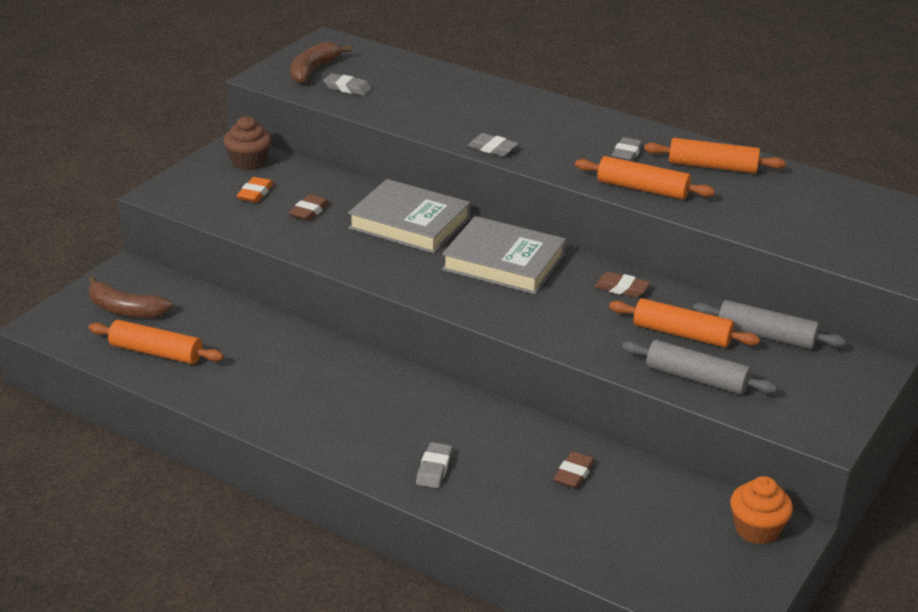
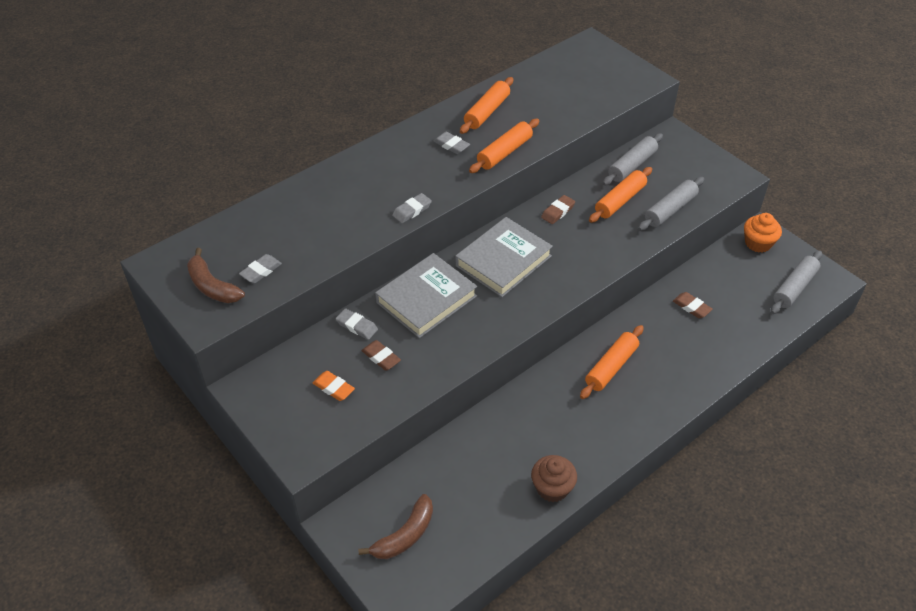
camera: 70 degrees left, 15 degrees up
(156, 352) = (479, 521): orange rolling pin -> orange rolling pin (611, 367)
(248, 162) = (275, 382): brown cupcake -> brown cupcake (552, 488)
(434, 469) = (672, 376): grey eraser -> grey eraser (357, 326)
(682, 576) = (794, 287): none -> grey rolling pin

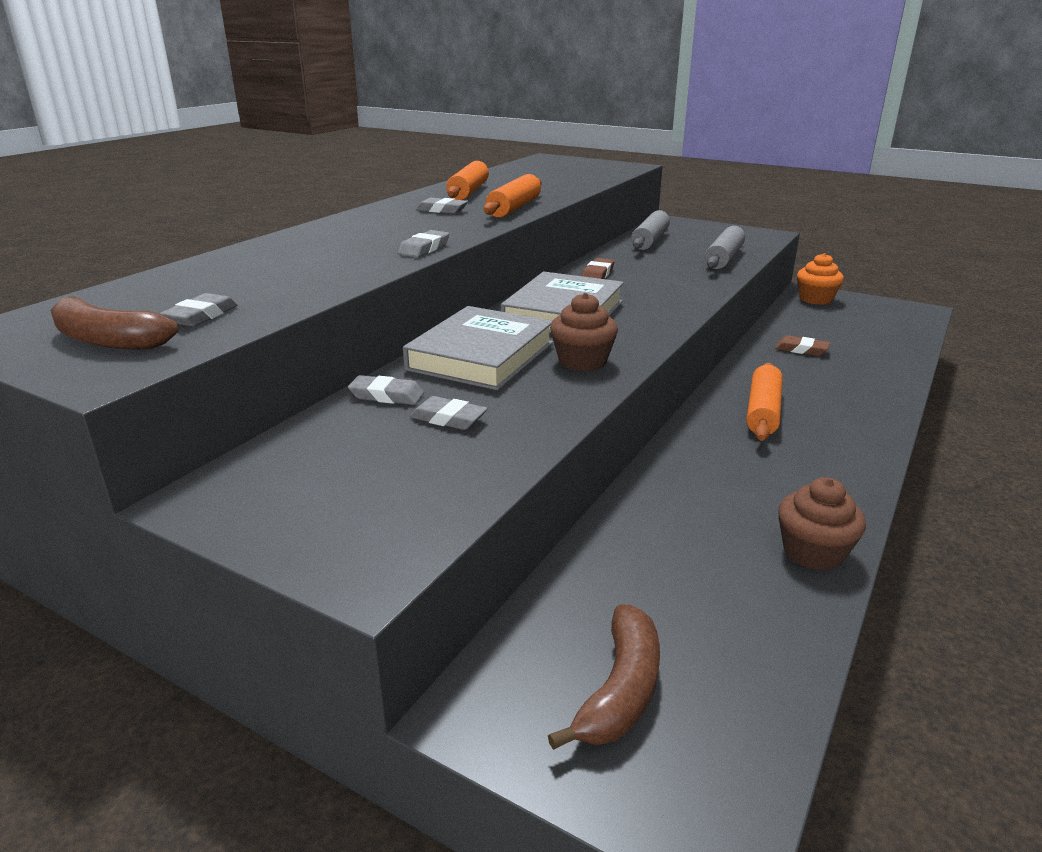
camera: 20 degrees left, 20 degrees down
(333, 388) = (384, 466): orange eraser -> none
(381, 357) = (448, 418): brown eraser -> grey eraser
(483, 321) = (582, 361): none -> brown cupcake
(620, 201) = (662, 260): orange rolling pin -> none
(794, 287) = (889, 320): grey rolling pin -> none

